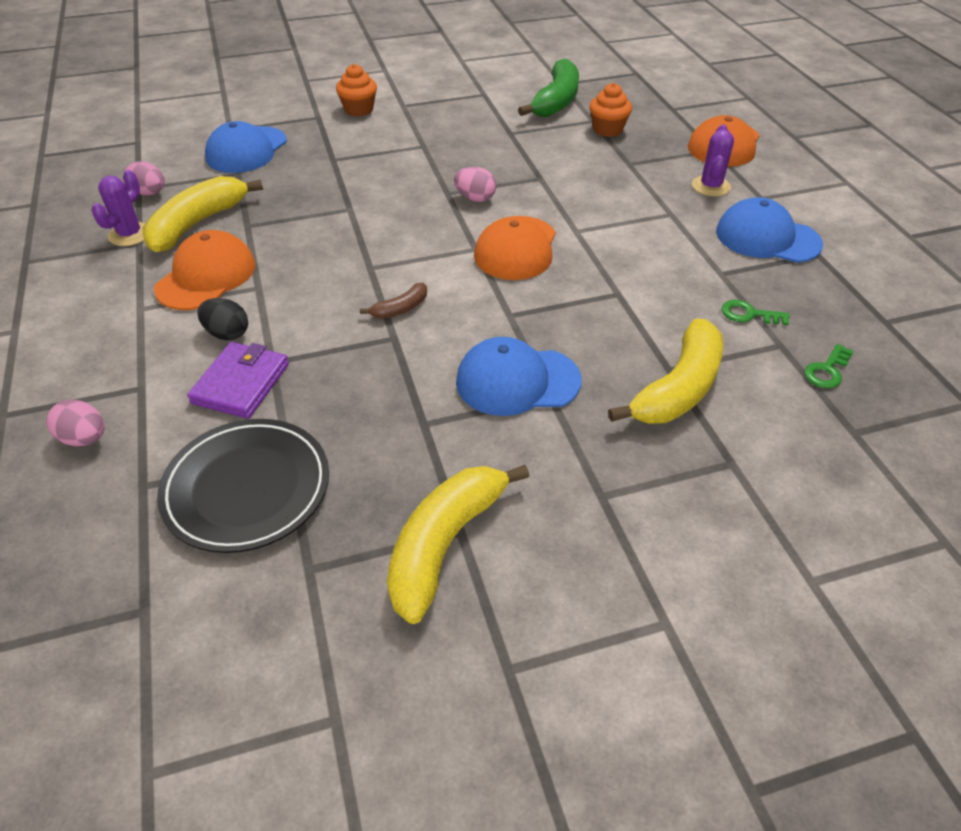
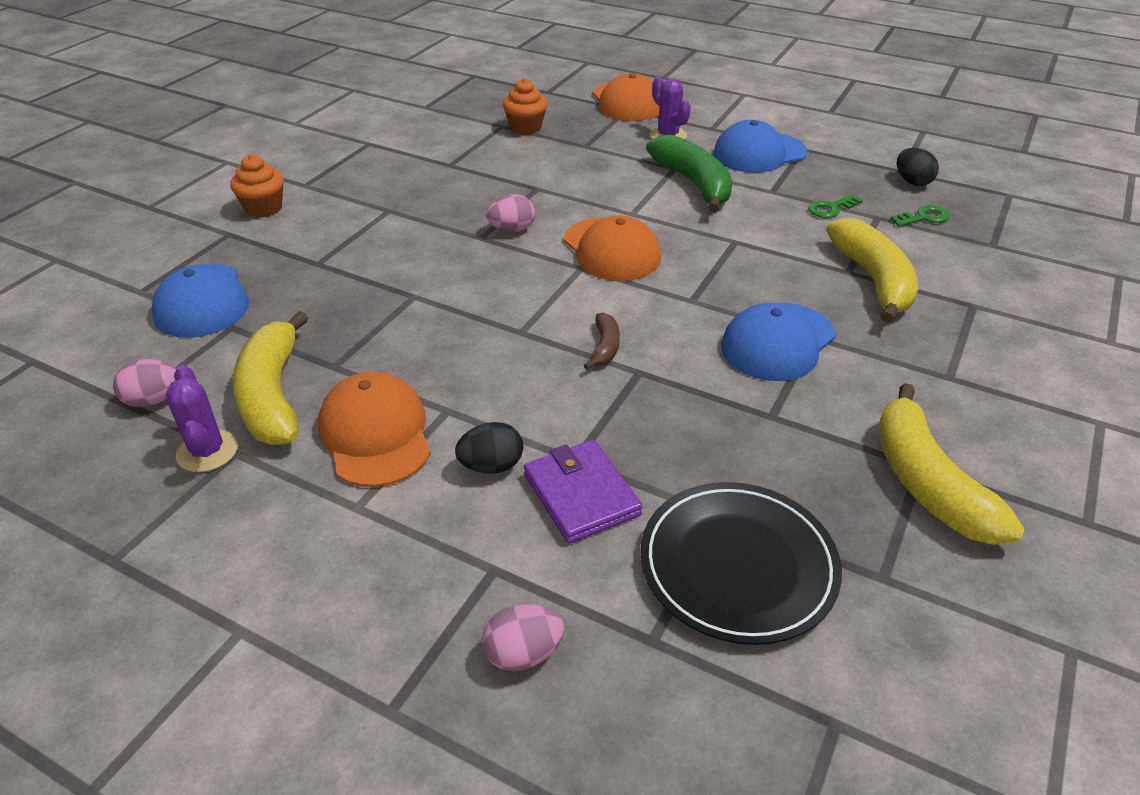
camera: 45 degrees left, 5 degrees down
(556, 101) = (445, 123): green banana -> green banana (693, 184)
(827, 370) = (924, 217): green key -> green key turned 105 degrees counterclockwise
(877, 336) = (912, 182): none -> black egg

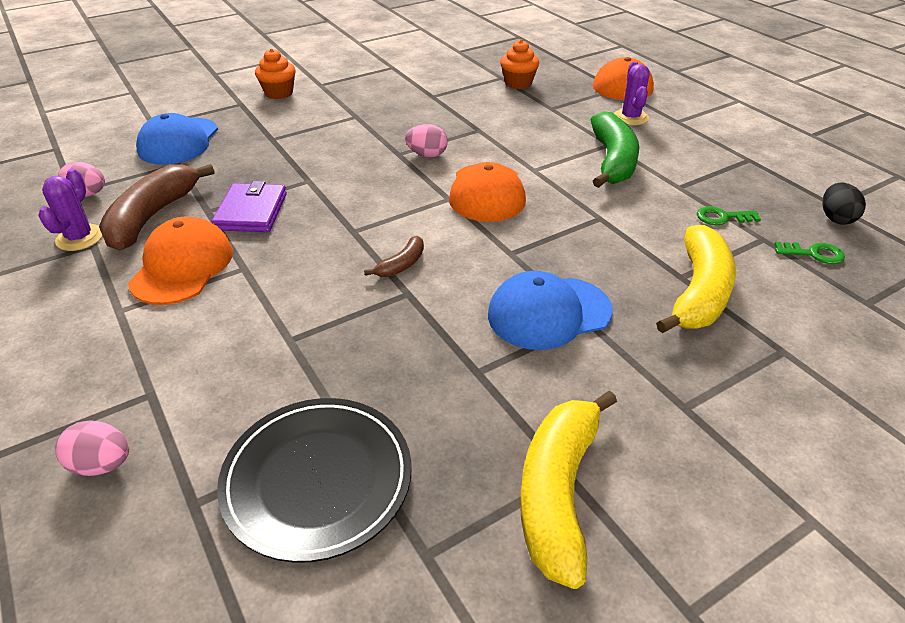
camera: 30 degrees right, 0 degrees up
(273, 395) = (152, 216): yellow banana -> brown banana
(491, 466) = (228, 319): black egg -> none
(581, 495) = (265, 368): purple wallet -> purple wallet (251, 212)
(759, 153) = (701, 152): blue cap -> none

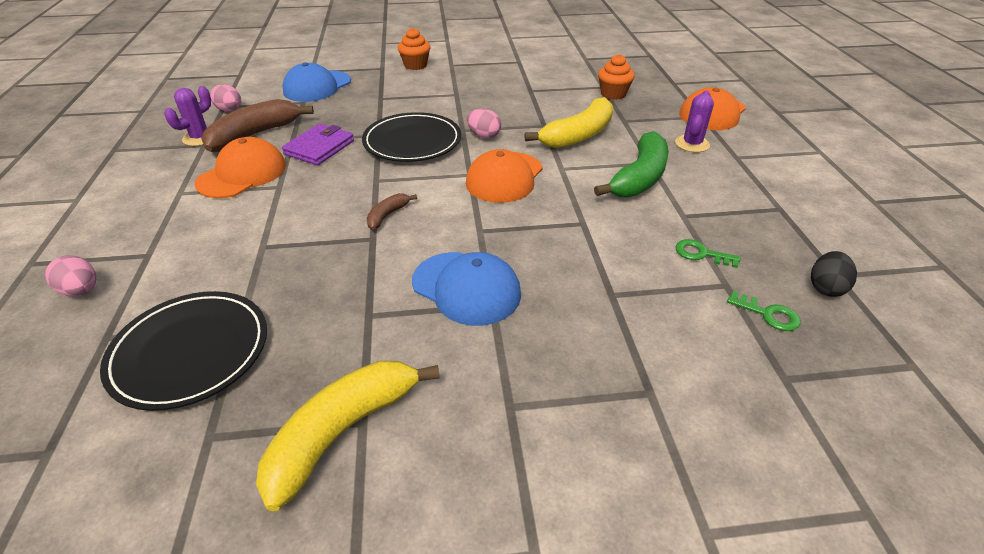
camera: 25 degrees right, 0 degrees up
(355, 179) = (412, 142): none -> black plate
(401, 265) = (387, 215): brown banana -> brown banana turned 150 degrees clockwise
(549, 313) = (466, 288): blue cap -> blue cap turned 150 degrees counterclockwise
(698, 292) = (615, 313): yellow banana -> yellow banana (578, 135)

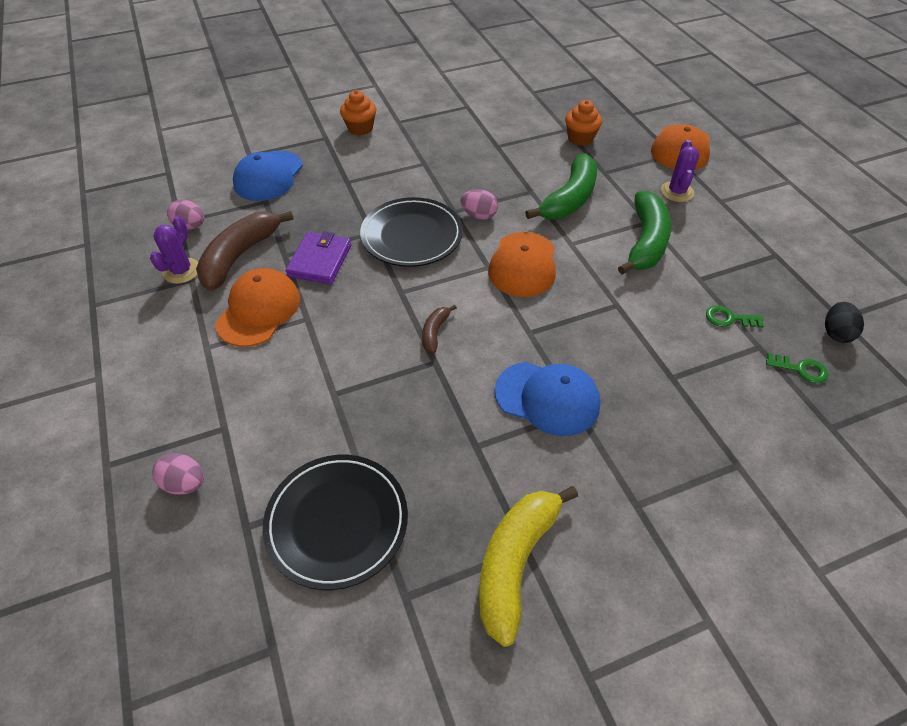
camera: 15 degrees left, 10 degrees up
(578, 135) = (569, 199): yellow banana -> green banana

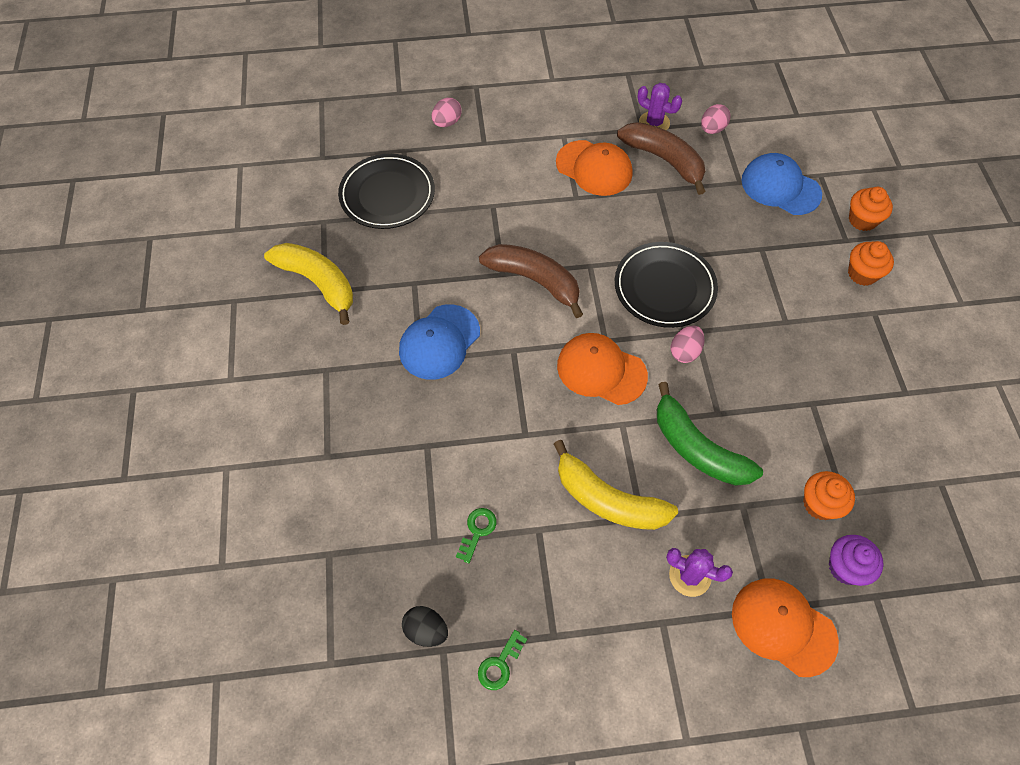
camera: 105 degrees right, 10 degrees up
(300, 130) = (862, 220): none -> orange cupcake
(320, 261) = (645, 213): purple wallet -> none
(435, 332) = (534, 280): brown banana -> brown banana, size x2.10
(620, 126) = (846, 567): none -> purple cupcake
(645, 242) = (608, 499): green banana -> yellow banana
(800, 369) = (396, 565): green key -> green key (500, 664)

